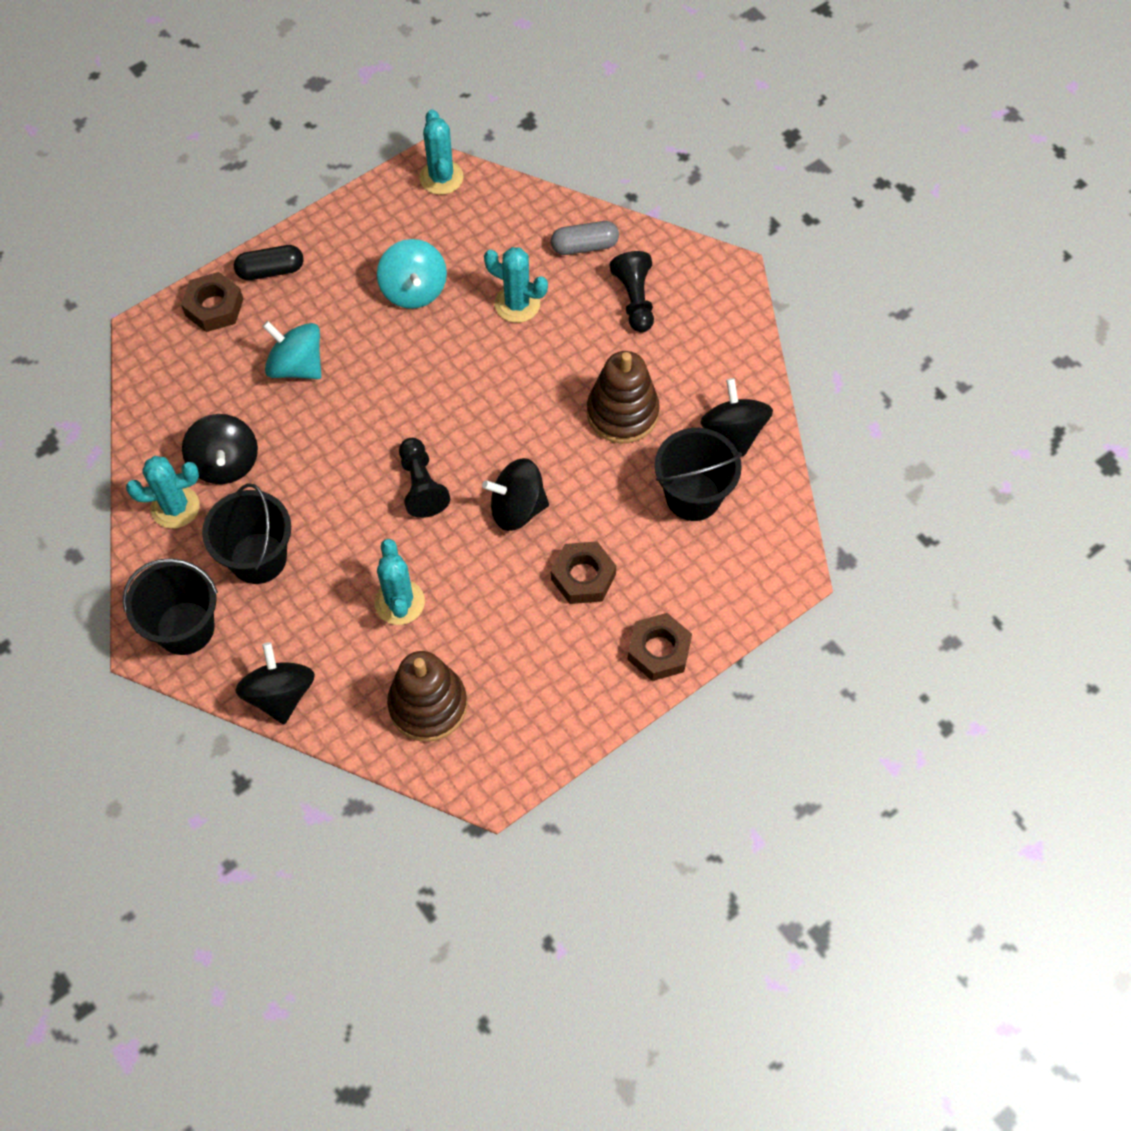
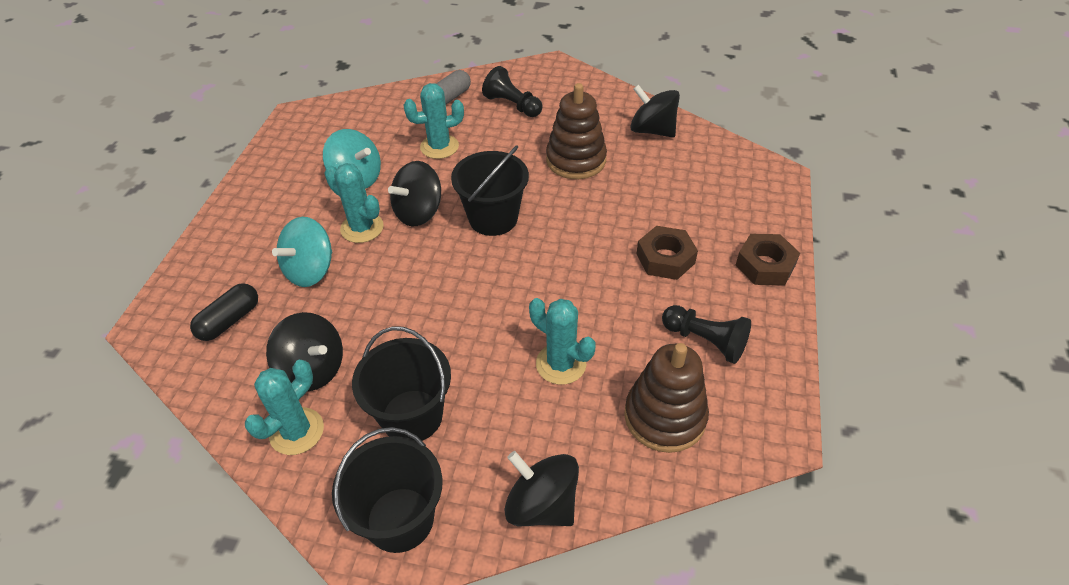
camera: 40 degrees left, 15 degrees down
(214, 307) = (200, 275): brown nut -> none
(270, 270) = (229, 228): black capsule -> black capsule (229, 320)
(296, 366) = (310, 270): turquoise spinning top -> turquoise spinning top turned 45 degrees counterclockwise
(421, 486) = (490, 281): black pawn -> black pawn (705, 341)
(441, 177) = (312, 115): turquoise cactus -> turquoise cactus (362, 228)
(517, 508) = (573, 250): black spinning top -> black spinning top (419, 212)
(693, 496) = (672, 173): black bucket -> black bucket (493, 218)

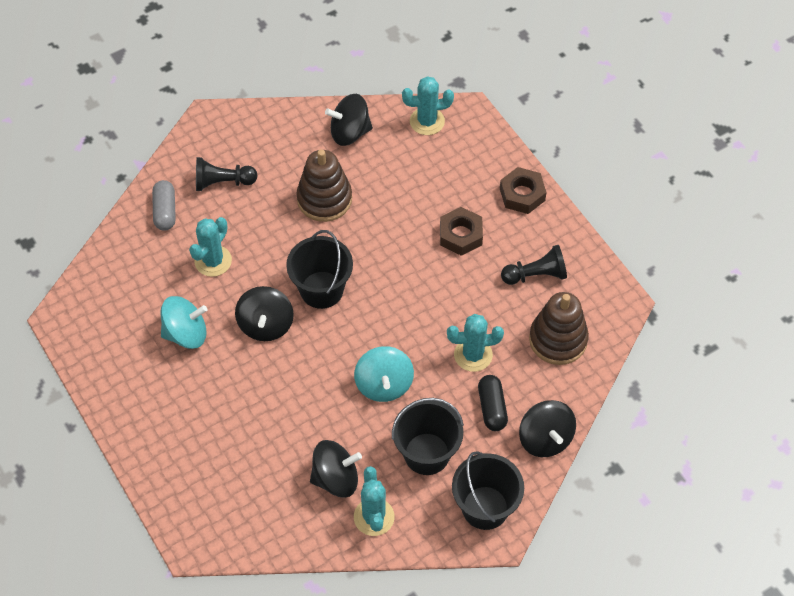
camera: 45 degrees left, 10 degrees up
(229, 320) = (241, 496): black capsule -> black capsule (492, 408)
(310, 270) = (248, 423): turquoise spinning top -> turquoise spinning top (384, 384)
(362, 228) = (241, 367): turquoise cactus -> turquoise cactus (427, 121)
(541, 505) = (545, 439): black spinning top -> black spinning top turned 105 degrees counterclockwise

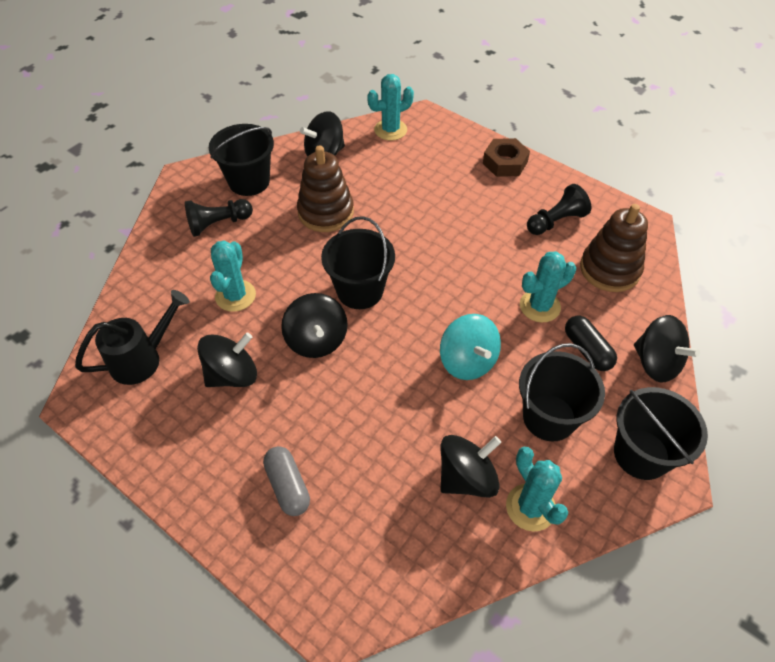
camera: 20 degrees left, 5 degrees down
(118, 296) = (142, 359): none -> black watering can
(165, 211) = (167, 264): grey capsule -> grey capsule (288, 486)
(186, 333) = (232, 375): turquoise spinning top -> black spinning top
(266, 143) = (249, 181): none -> black bucket
(461, 235) = (469, 208): brown nut -> none

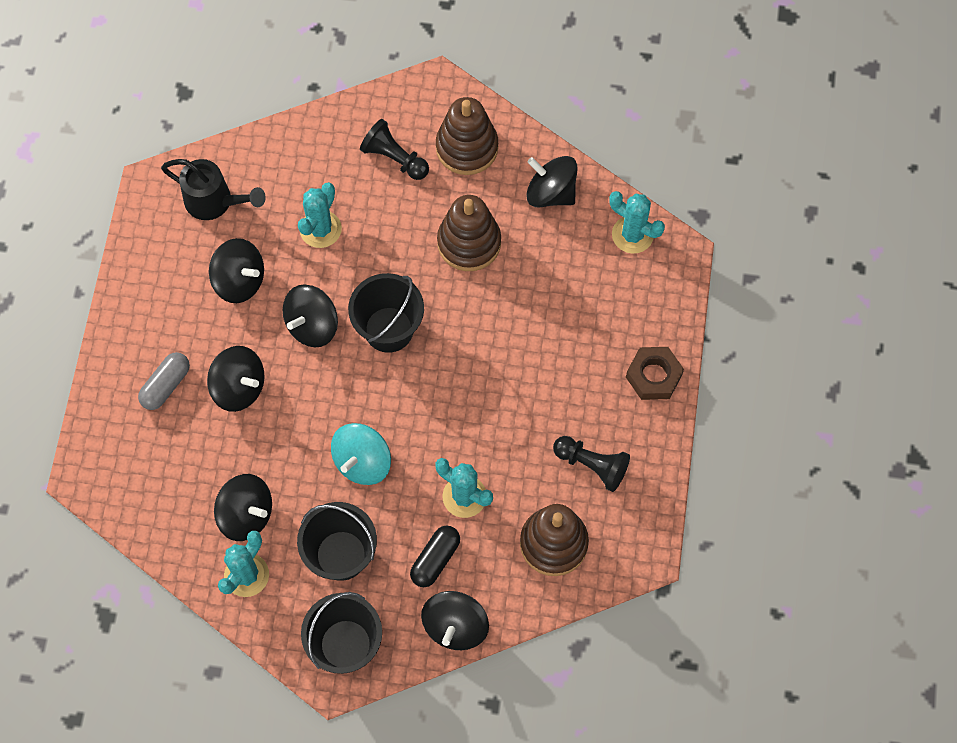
camera: 60 degrees right, 15 degrees up
(235, 296) = (320, 229): turquoise cactus -> turquoise cactus turned 45 degrees counterclockwise
(249, 181) = (467, 147): black bucket -> brown stacking toy
(334, 423) = (239, 387): none -> black spinning top

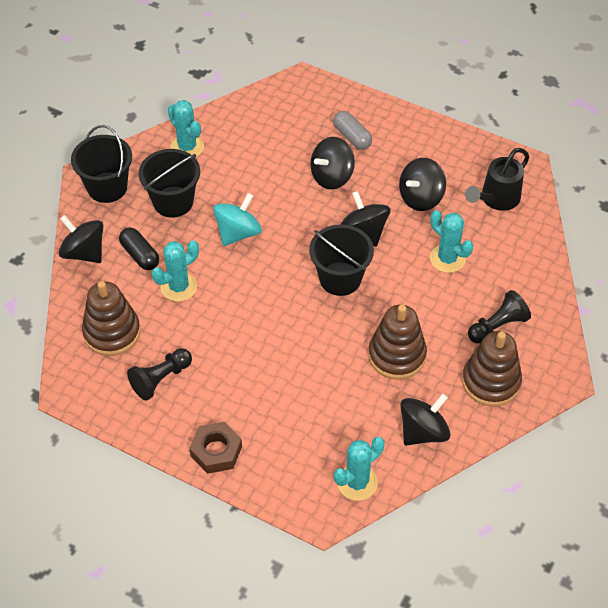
camera: 110 degrees right, 15 degrees down
(246, 514) = (231, 157): black spinning top -> none
(362, 462) = (238, 233): turquoise spinning top -> turquoise spinning top turned 75 degrees clockwise

